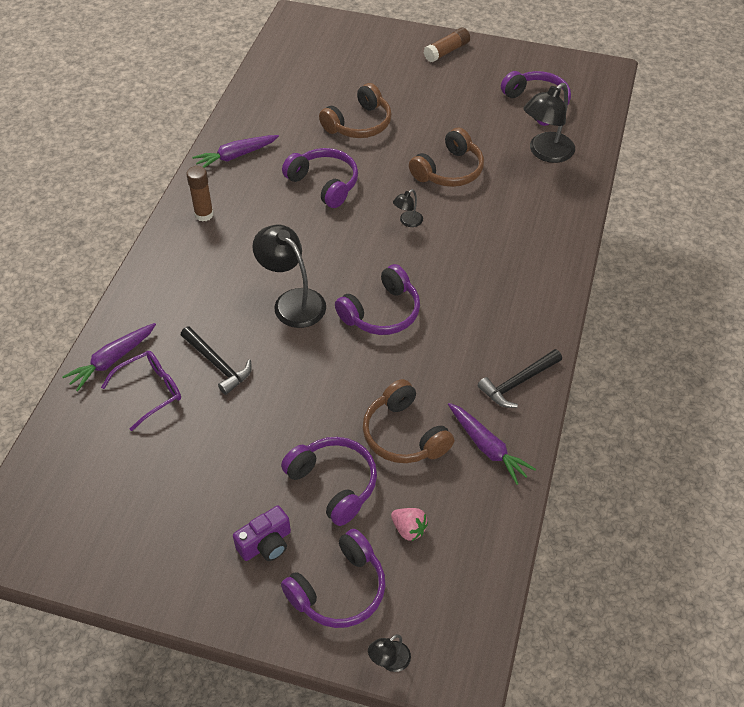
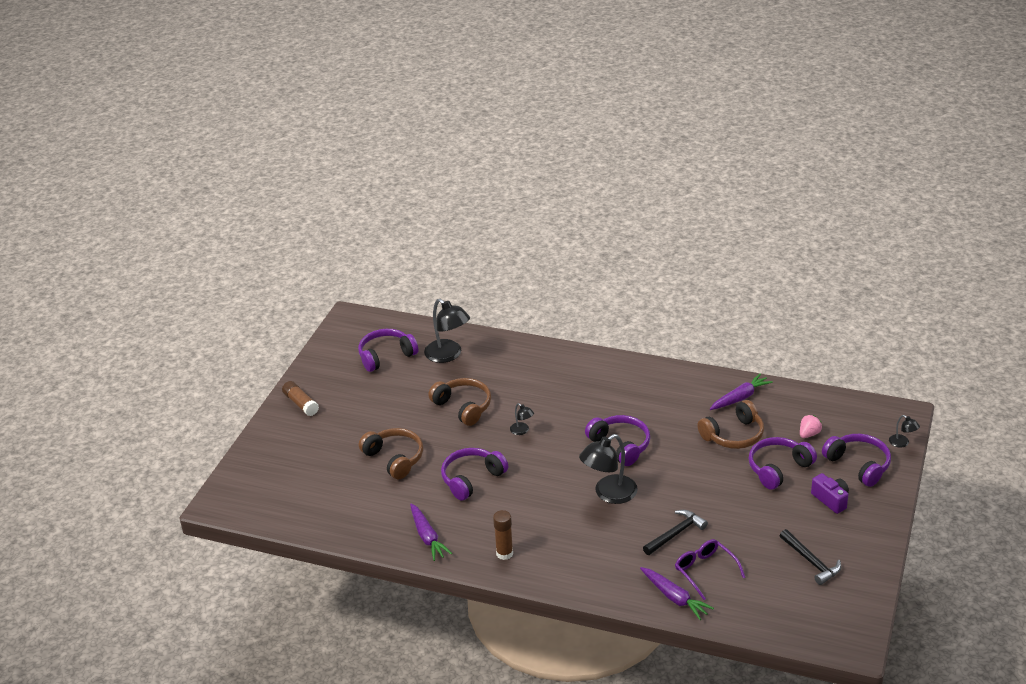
camera: 85 degrees left, 15 degrees down
(518, 383) = (684, 382): black hammer -> black hammer (811, 562)

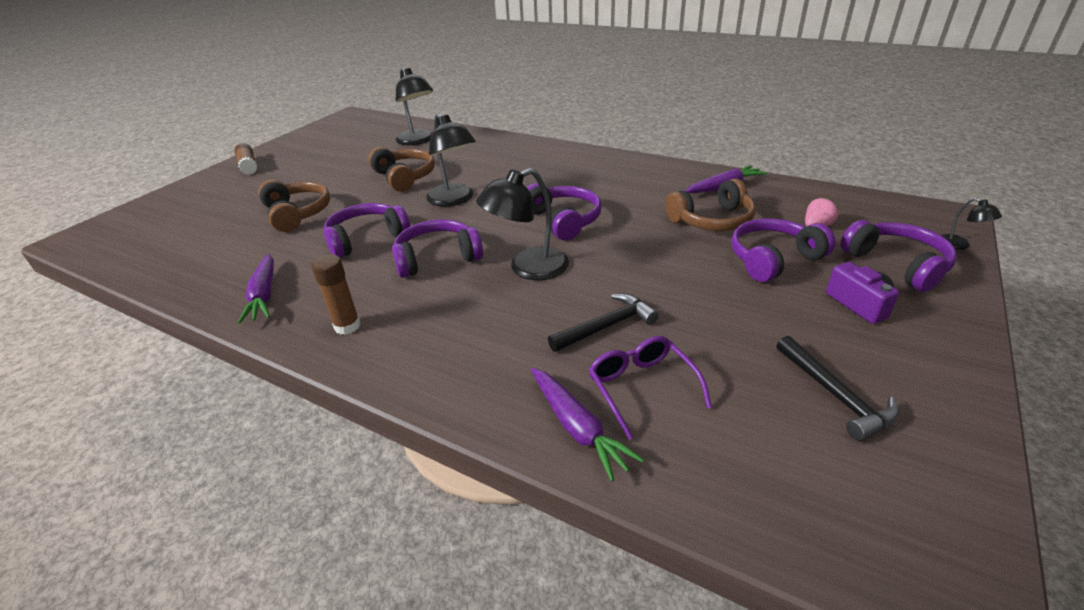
camera: 10 degrees right, 0 degrees up
(386, 356) = (359, 138): purple headphones -> purple headphones (437, 258)
(522, 431) = (454, 200): black lamp -> black lamp, size x2.08

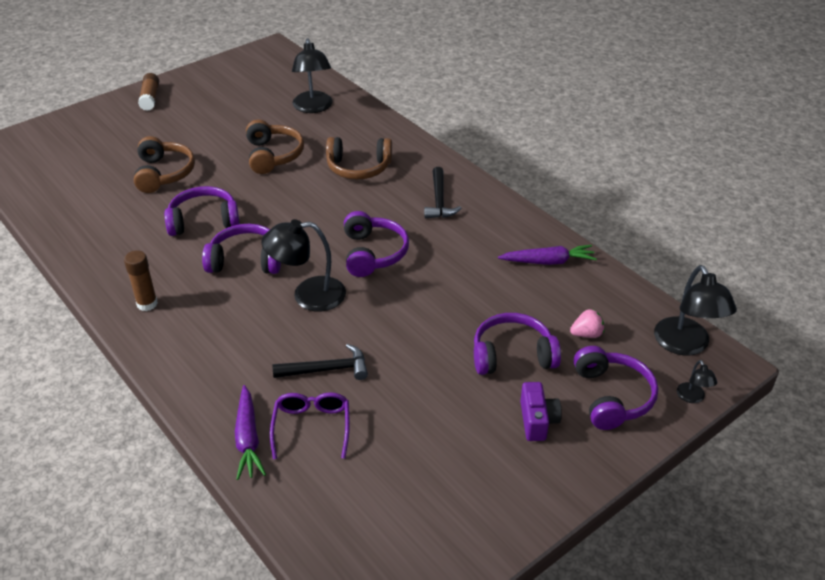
camera: 20 degrees right, 5 degrees up
(264, 295) = (104, 254): purple carrot -> none
(454, 200) = (298, 198): black lamp -> black lamp (686, 345)
(712, 220) = (500, 296): brown headphones -> brown headphones (358, 168)
(835, 395) = (439, 482): black hammer -> black hammer (439, 200)

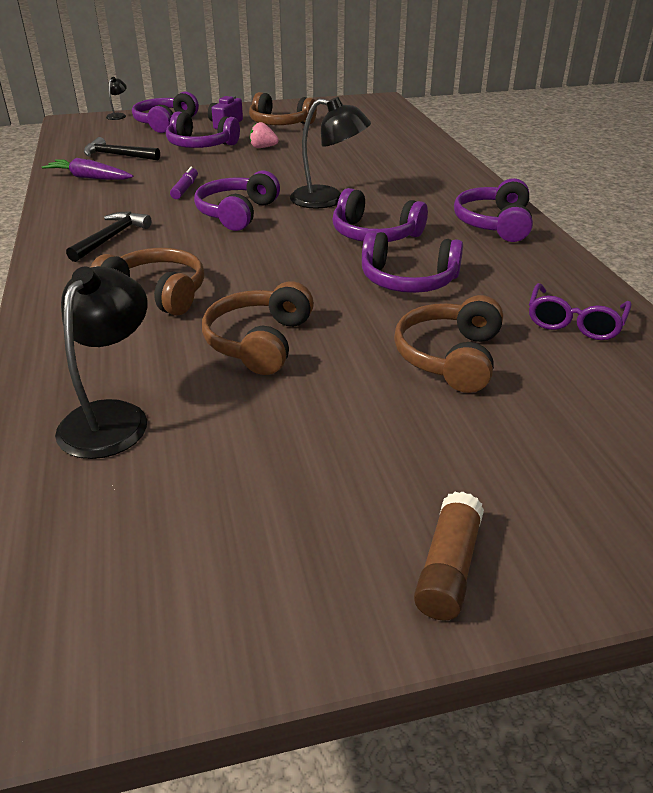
camera: 155 degrees left, 5 degrees down
(147, 304) = (494, 224): brown glue stick -> purple headphones
(248, 439) = (425, 148): purple carrot -> none
(312, 427) = (376, 145): purple glasses -> purple glasses (574, 323)
(327, 369) = (346, 162): black hammer -> black hammer (117, 155)
(447, 272) = (185, 189): none -> purple marker
(470, 448) = (280, 124): none -> brown headphones
(586, 334) = (133, 143): pink strawberry -> pink strawberry (263, 147)
(686, 345) = (78, 129): black lamp -> none

